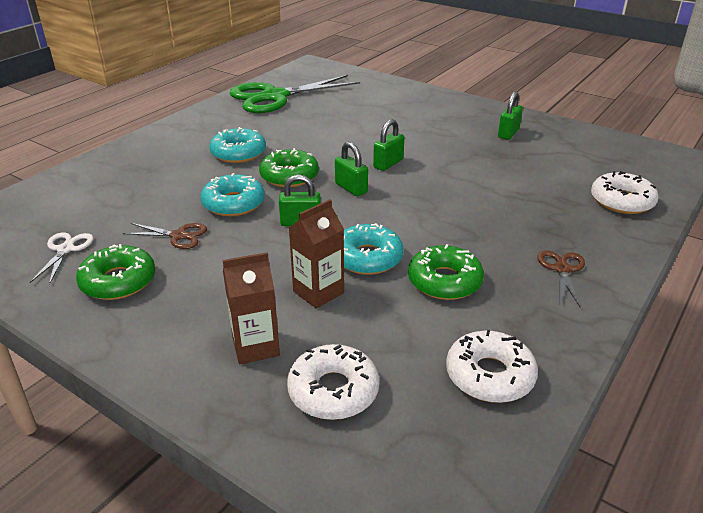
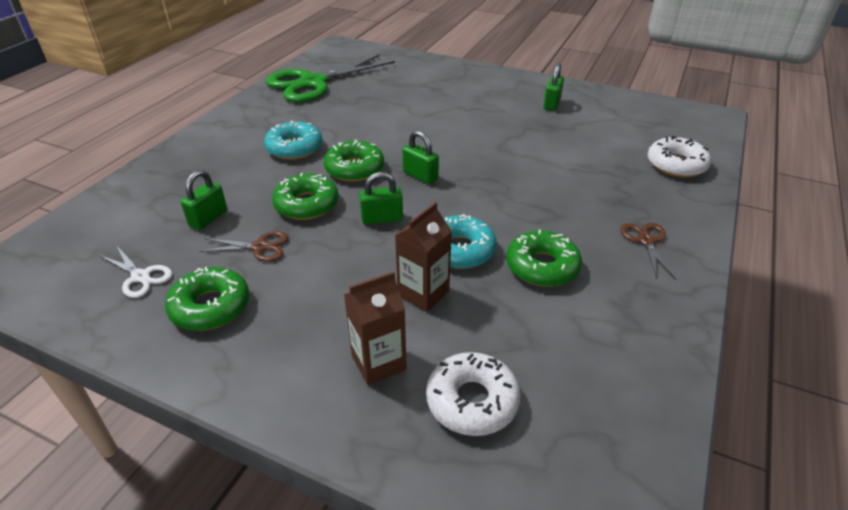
camera: 10 degrees left, 5 degrees up
(65, 249) = (141, 277): white scissors -> white scissors turned 135 degrees clockwise
(233, 203) = (306, 204): turquoise donut -> green donut
(388, 164) = (448, 146): green padlock -> green padlock (208, 218)
(489, 375) = (616, 362): white donut -> none

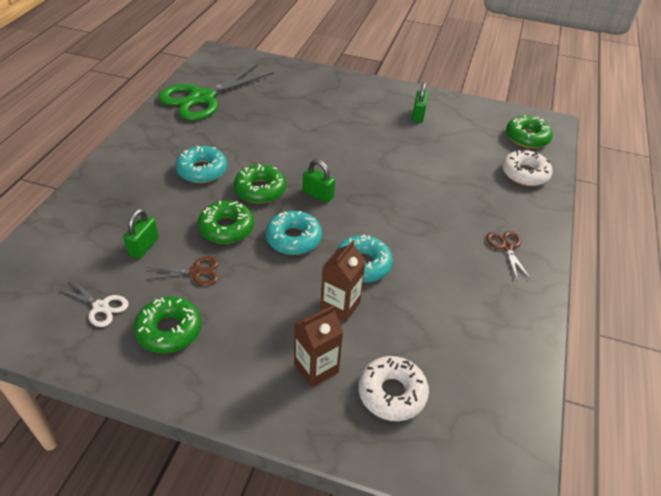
camera: 10 degrees left, 5 degrees up
(382, 219) = (293, 238): green padlock -> turquoise donut
(542, 266) = (429, 275): green donut -> green donut (527, 137)

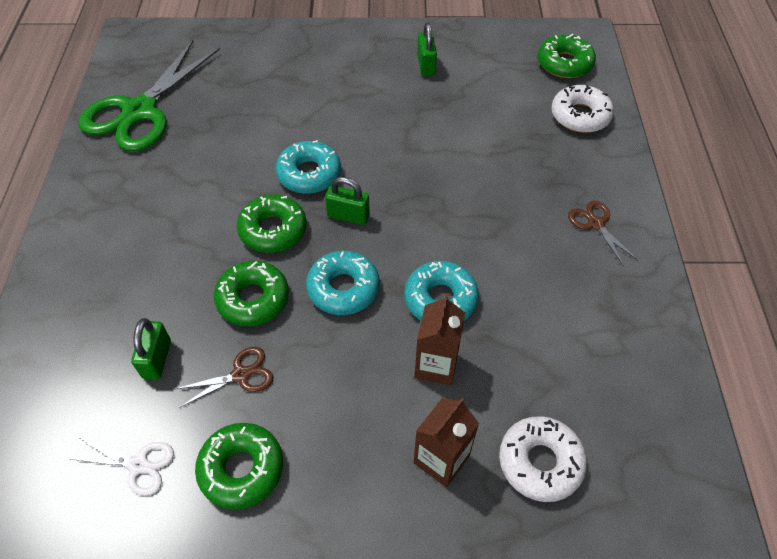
camera: 15 degrees left, 10 degrees up
(202, 170) = (186, 223): turquoise donut -> turquoise donut (309, 174)

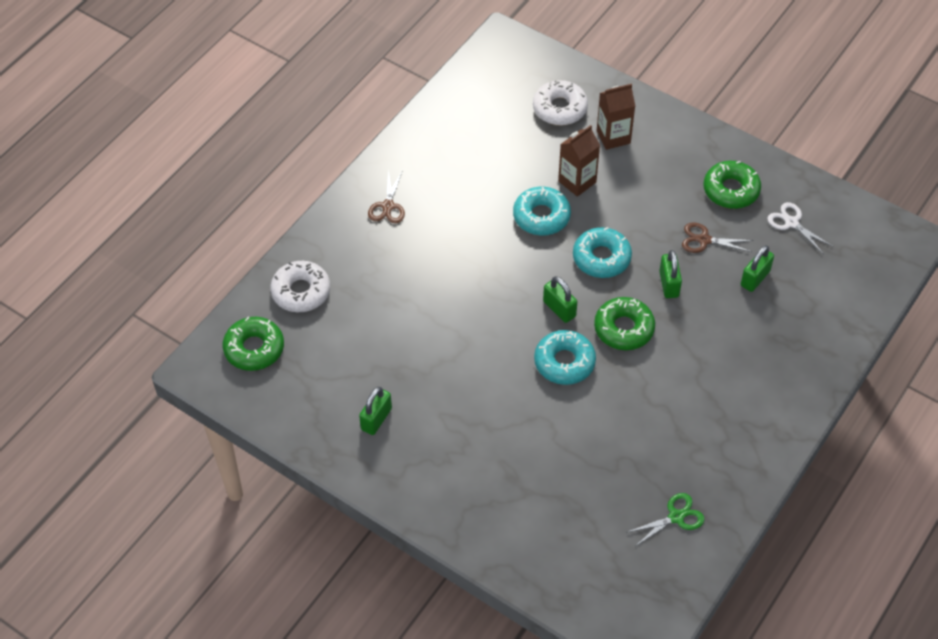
camera: 145 degrees left, 0 degrees up
(140, 111) = (676, 517): green scissors -> green scissors, size x0.43
(253, 299) = (669, 284): green donut -> green padlock

